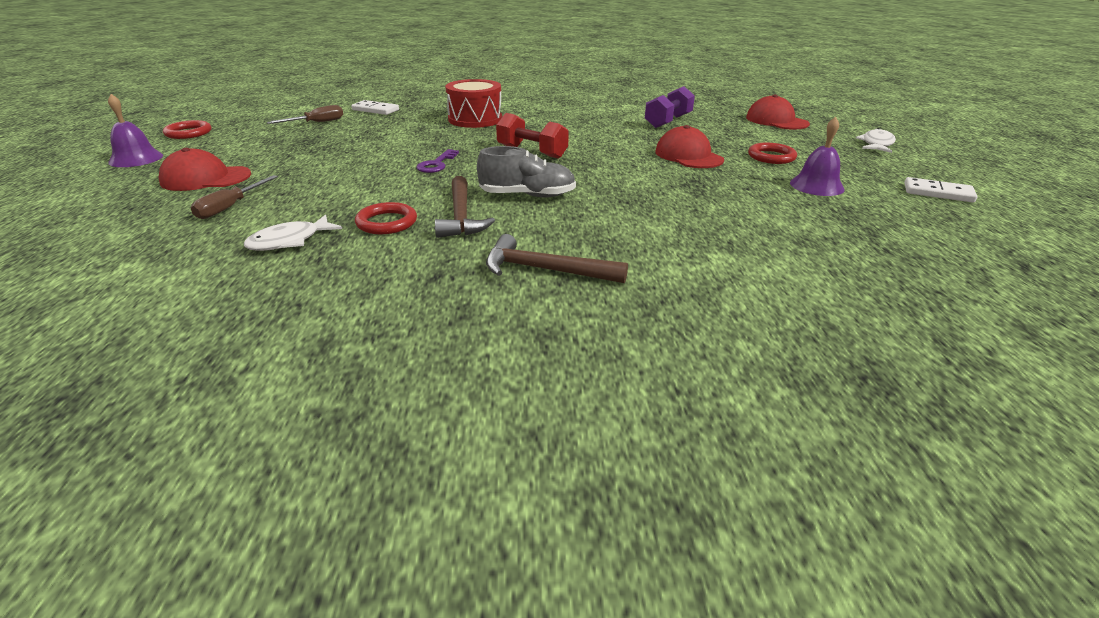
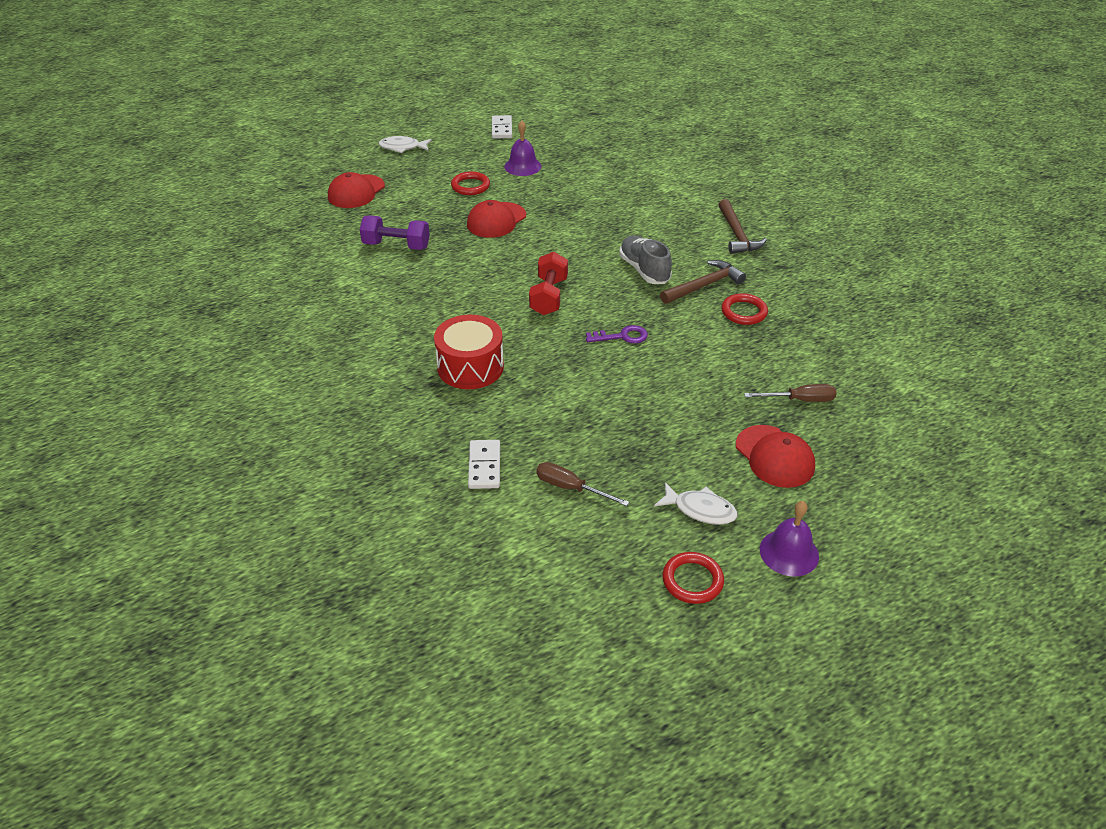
camera: 115 degrees left, 10 degrees up
(289, 241) = (807, 339): white fish -> white fish (700, 509)

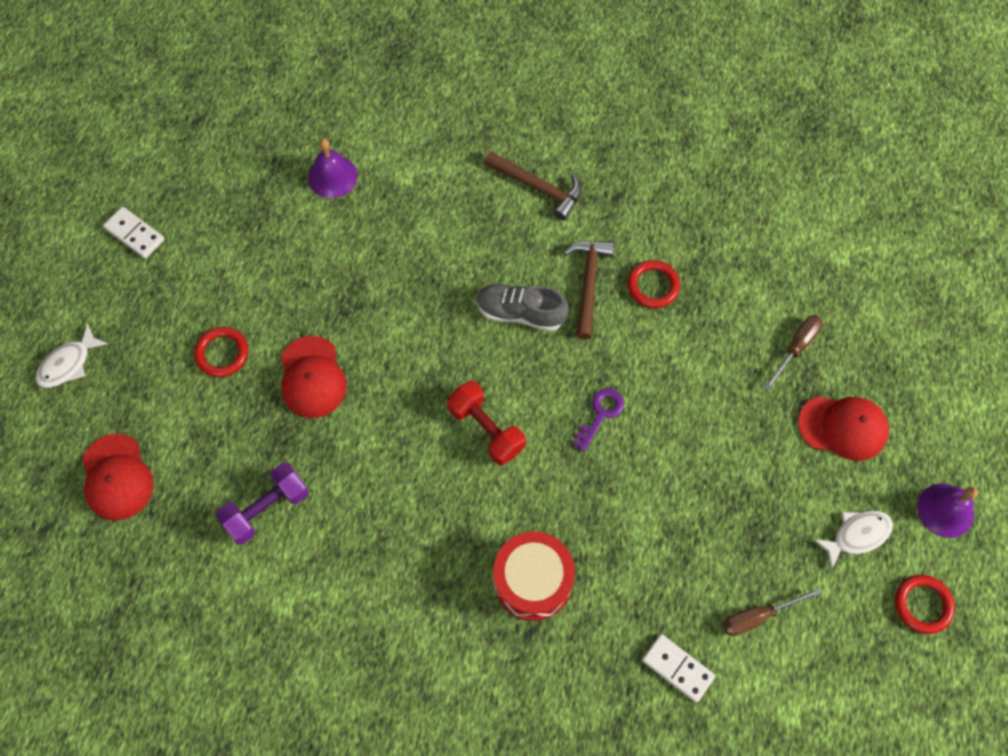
camera: 50 degrees left, 25 degrees up
(522, 166) = (234, 273): purple bell -> purple bell (332, 176)

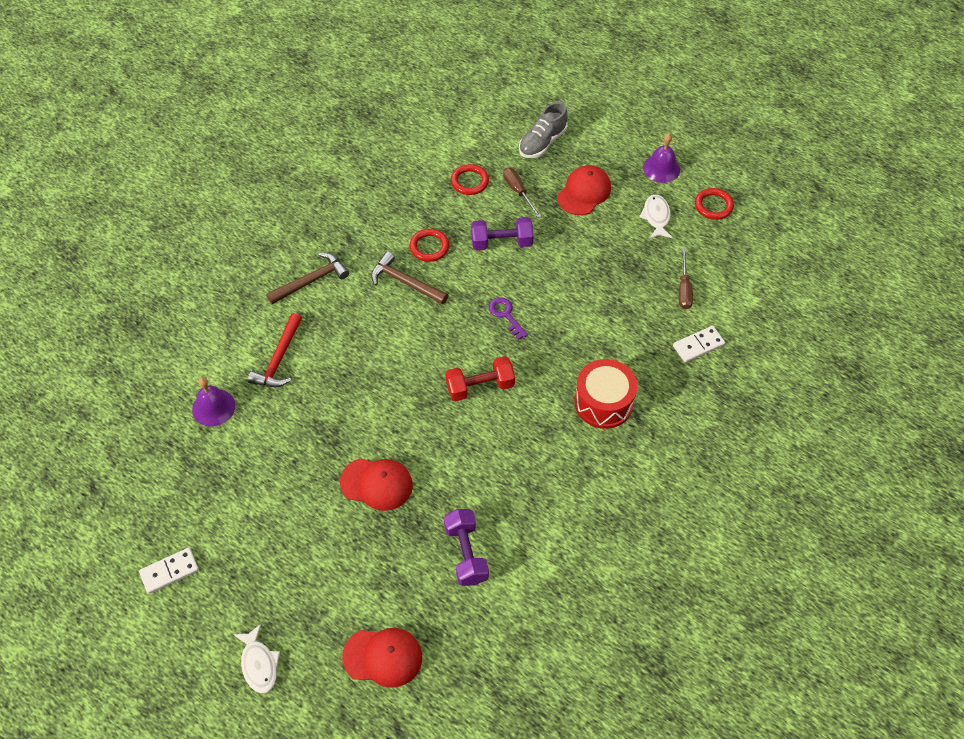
camera: 65 degrees left, 10 degrees down
(222, 353) = (319, 541): red ring -> red ring (469, 181)
(420, 207) = (279, 359): none -> red hammer
(520, 313) = (403, 331): grey shoe -> grey shoe (542, 142)
(705, 363) = (501, 242): none -> purple dumbbell

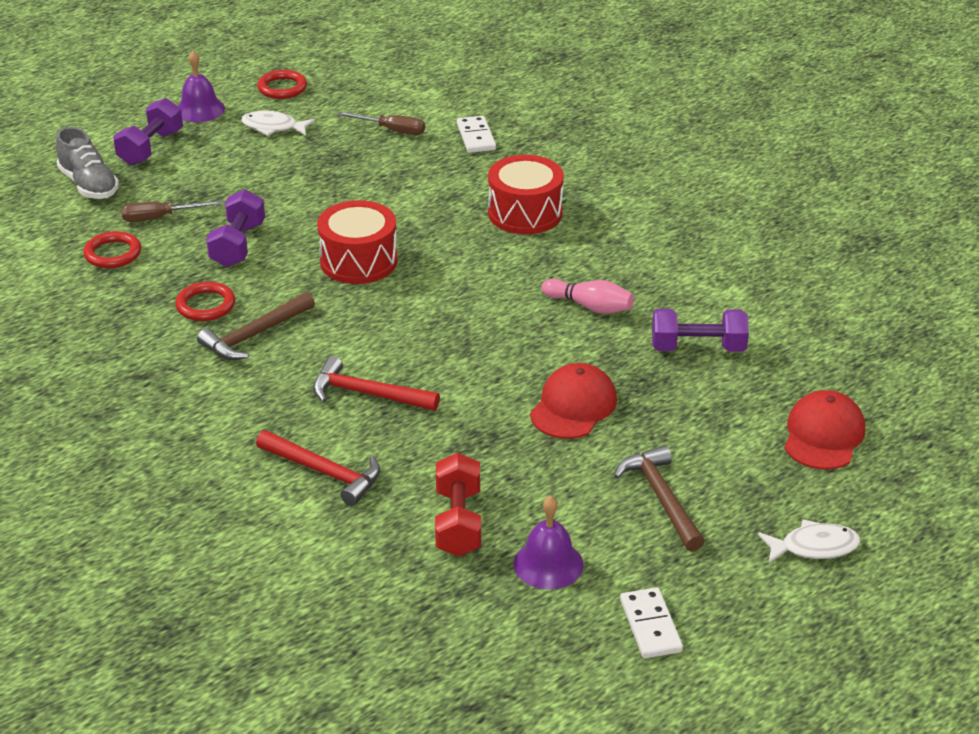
camera: 75 degrees left, 20 degrees down
(213, 407) = (380, 551): purple bell -> purple bell (548, 564)
(311, 280) = (197, 422): brown hammer -> brown hammer (661, 498)
(360, 360) = (367, 394): none -> red hammer
(480, 387) = (460, 299): red dumbbell -> red dumbbell (458, 522)
(496, 471) = (590, 306): none -> pink bowling pin
(506, 315) = (358, 261): purple key -> red drum
(584, 192) = (198, 169): red cap -> none
(600, 158) = (151, 148): none -> purple dumbbell

